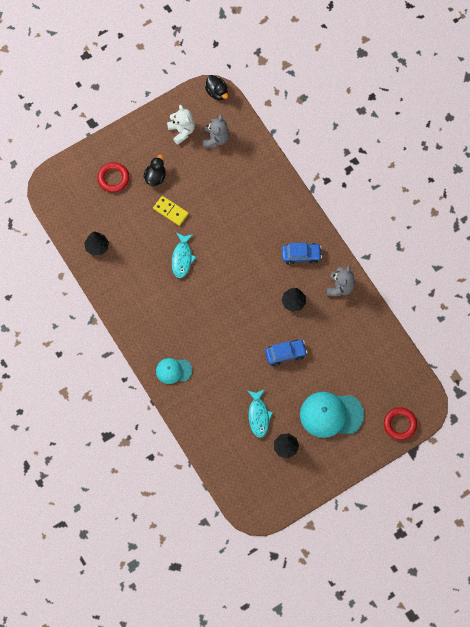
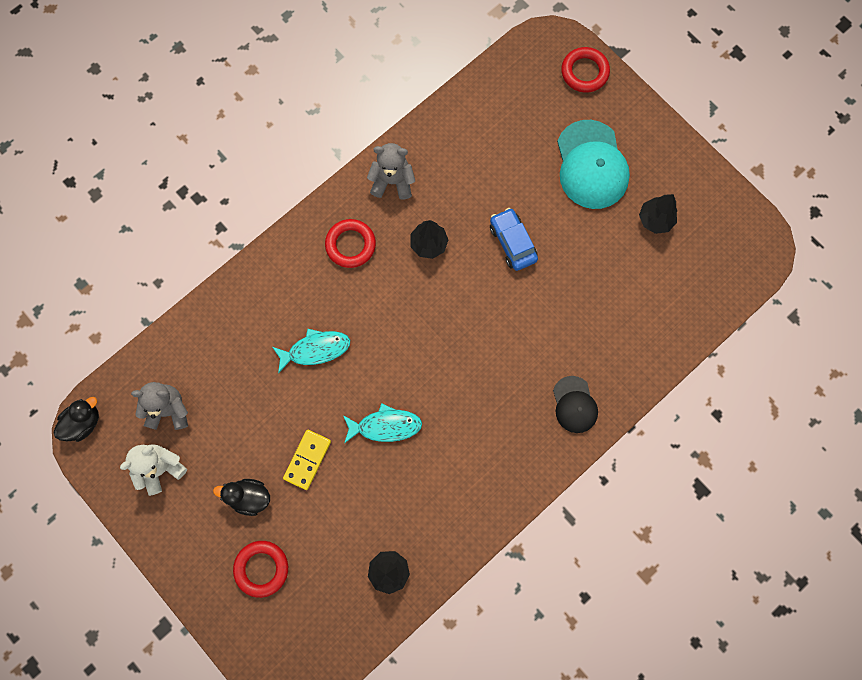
camera: 100 degrees left, 5 degrees up
(173, 371) = (574, 404): turquoise cap -> black cap
(258, 415) = (616, 265): turquoise fish -> turquoise fish (315, 349)
(301, 255) = (350, 245): blue car -> red ring

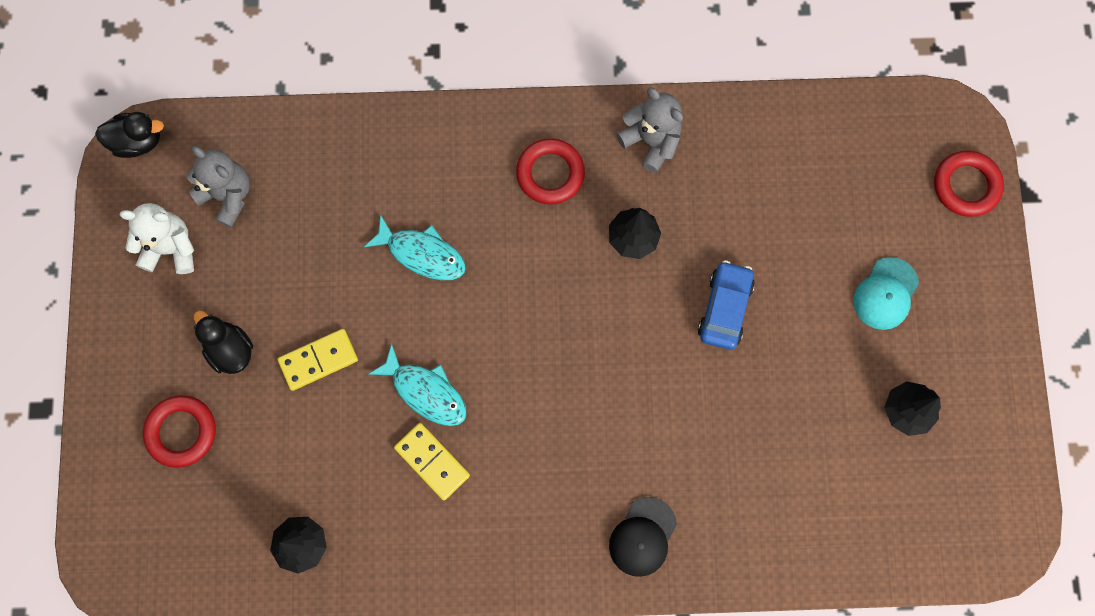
camera: 40 degrees right, 0 degrees up
(423, 462) = (432, 461): none -> yellow domino
(591, 165) = (885, 294): turquoise cap -> turquoise cap, size x0.57

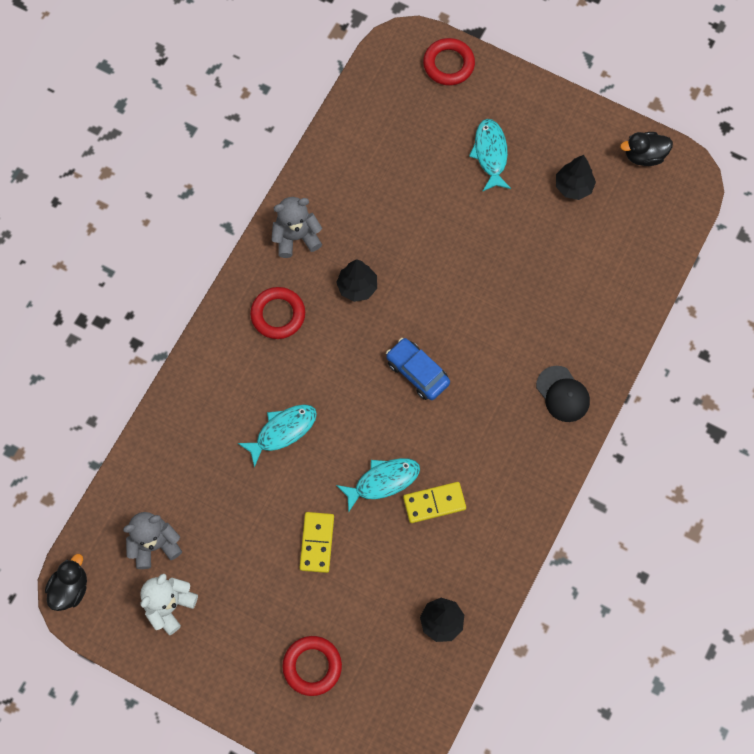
camera: 60 degrees left, 5 degrees down
(230, 349) = (272, 601): black duck -> black duck (644, 155)
(725, 308) = (441, 257): blue car -> blue car (417, 372)
(885, 294) = (490, 154): turquoise cap -> turquoise fish

